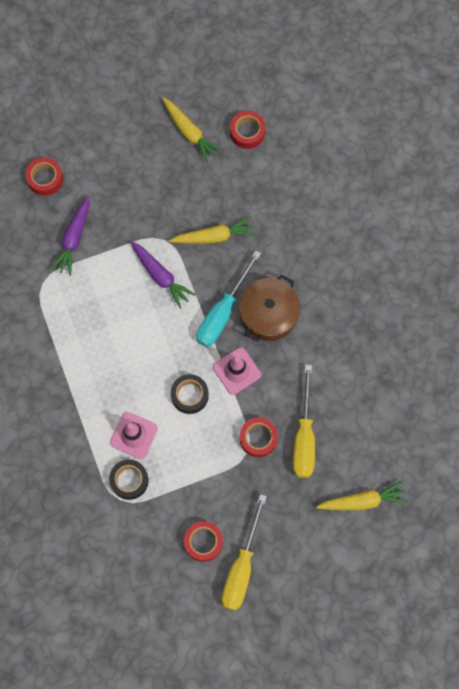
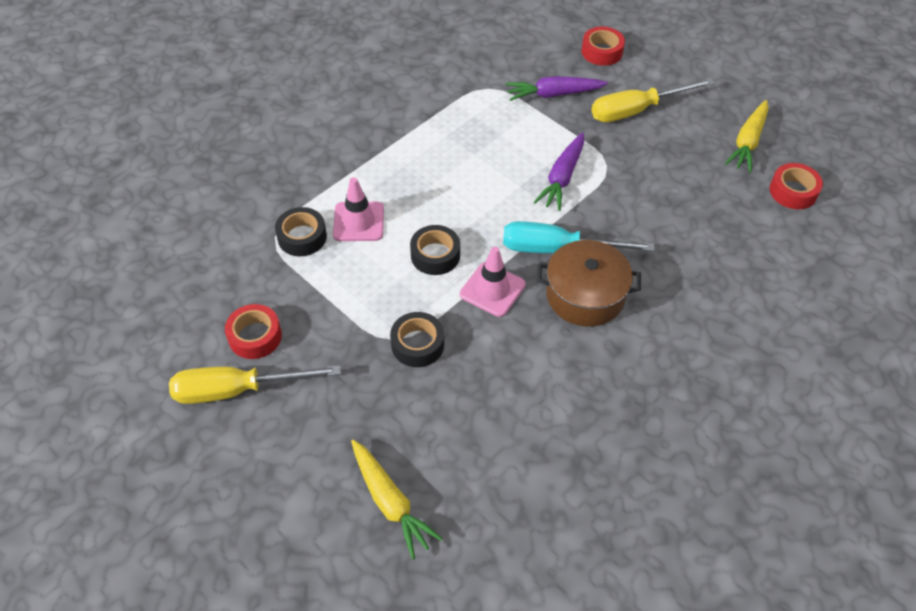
camera: 65 degrees right, 20 degrees down
(214, 236) = (643, 207): yellow carrot -> none
(258, 438) = (417, 344): red tape -> black tape
(304, 437) = (445, 395): yellow screwdriver -> yellow screwdriver (636, 110)

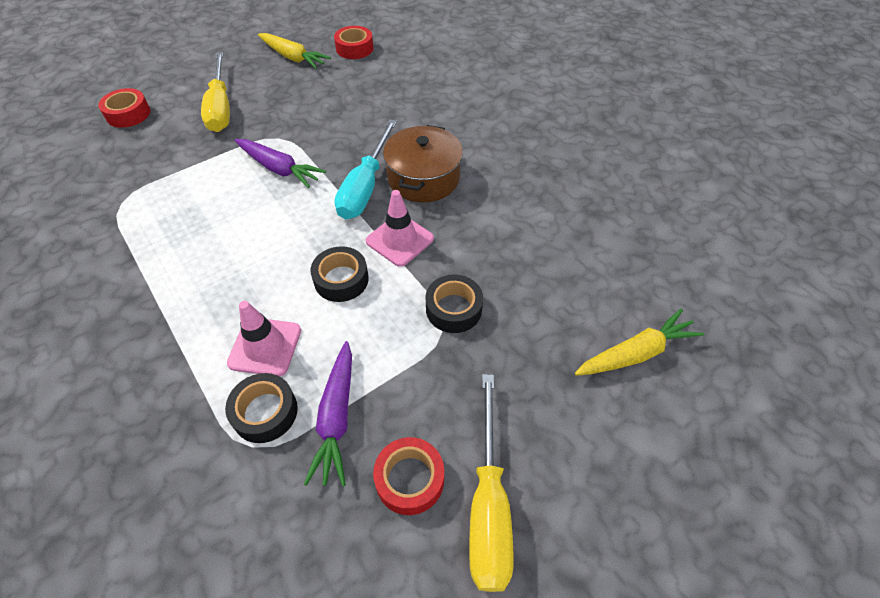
camera: 80 degrees left, 0 degrees up
(553, 94) = (164, 156): purple carrot -> purple carrot (336, 417)

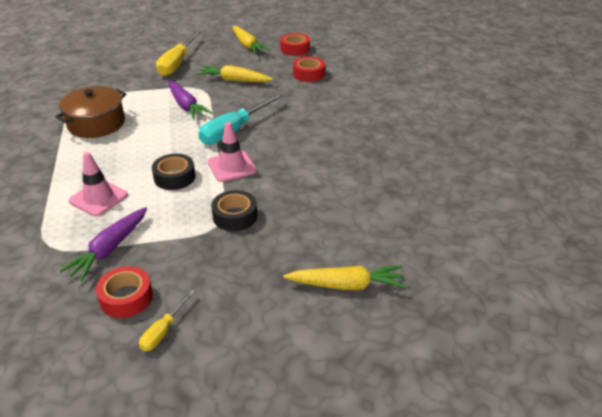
camera: 25 degrees right, 15 degrees down
(128, 114) = (119, 54): red tape -> red tape (309, 74)
(265, 412) = (71, 231): black tape -> none
(313, 113) = (234, 80): none -> yellow carrot
(423, 178) = (279, 136): brown pot -> brown pot (96, 124)
(488, 505) = (163, 331): yellow screwdriver -> yellow screwdriver, size x0.51

